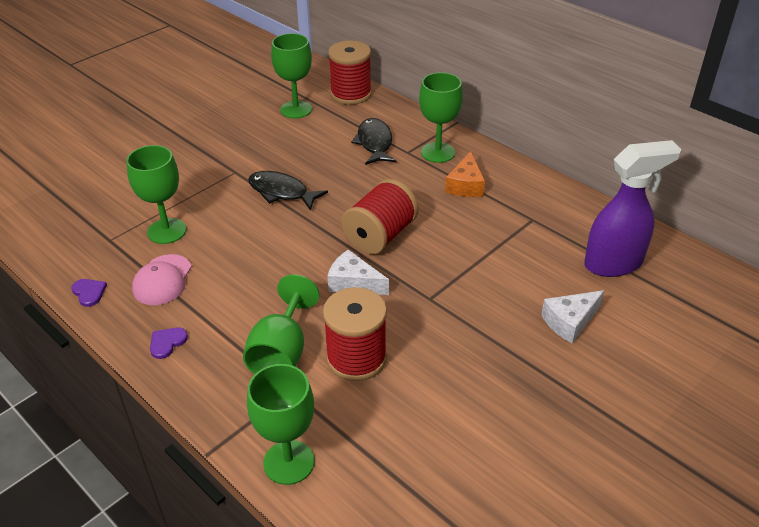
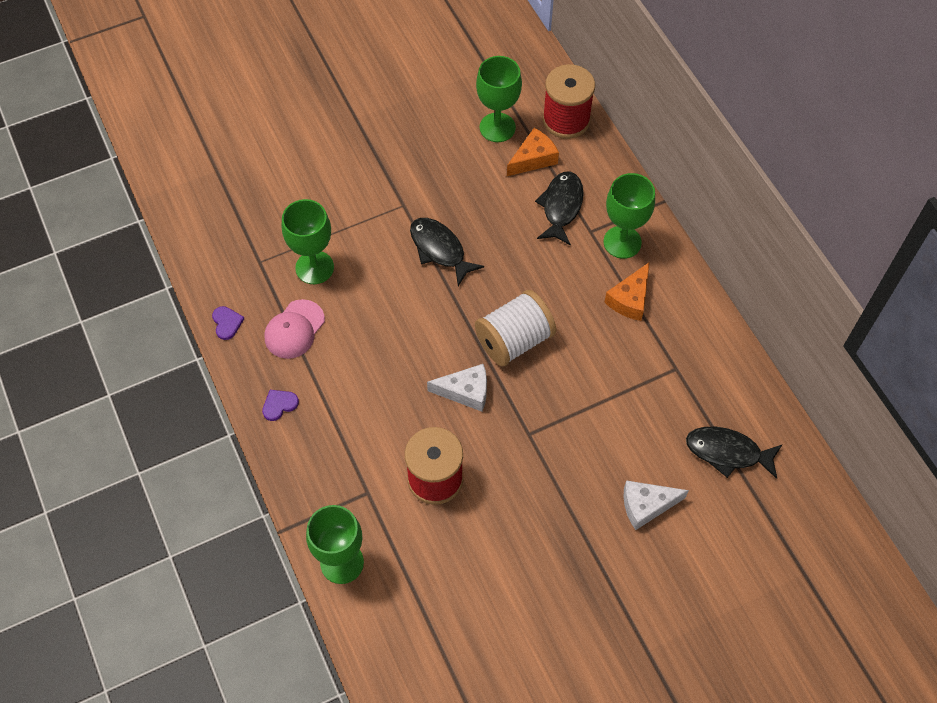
camera: 20 degrees right, 20 degrees up
(281, 353) = (373, 450): green goblet -> none
(336, 121) = (533, 159): none -> orange cheese
(353, 283) = (466, 391): white cheese -> white cheese turned 135 degrees clockwise
(380, 236) = (514, 340): red spool -> white spool
(614, 263) = (727, 452): purple spray bottle -> black fish

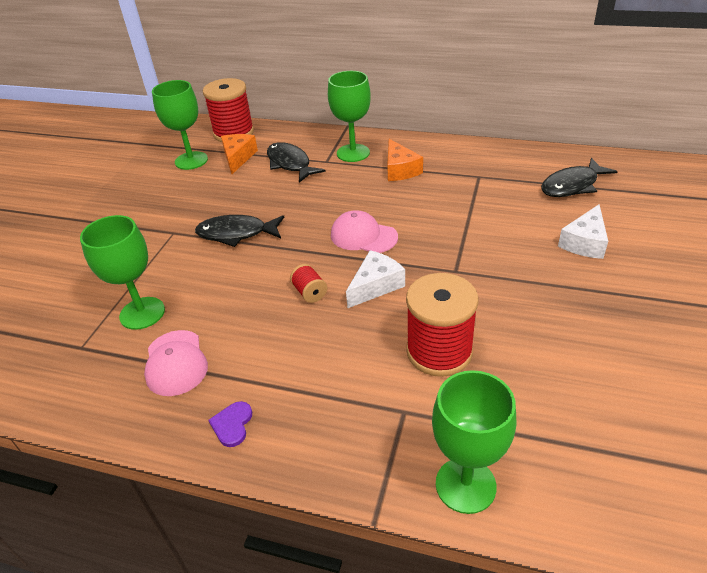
camera: 45 degrees left, 20 degrees down
(227, 323) = (97, 412): purple heart -> none
(422, 354) = (309, 292): none -> red spool
(514, 340) = (363, 236): white spool -> pink cap

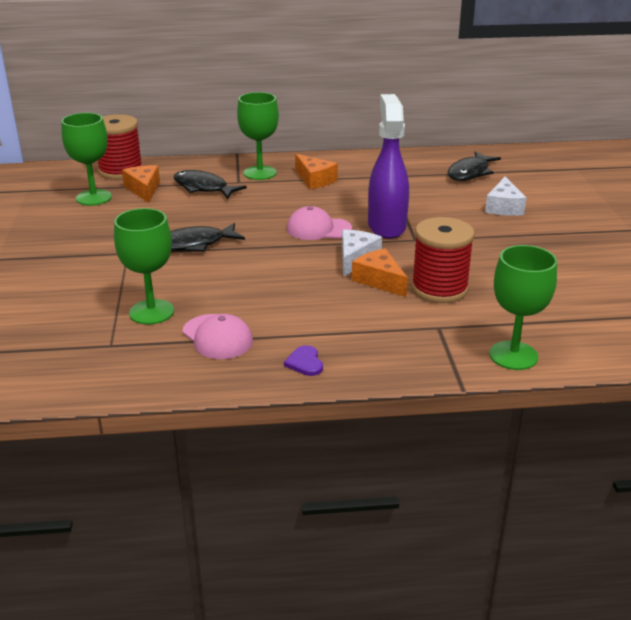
camera: 25 degrees left, 10 degrees down
(309, 292) = (301, 272): red spool -> none
(381, 323) = (379, 280): none -> orange cheese
(435, 246) = (386, 226): none -> purple spray bottle

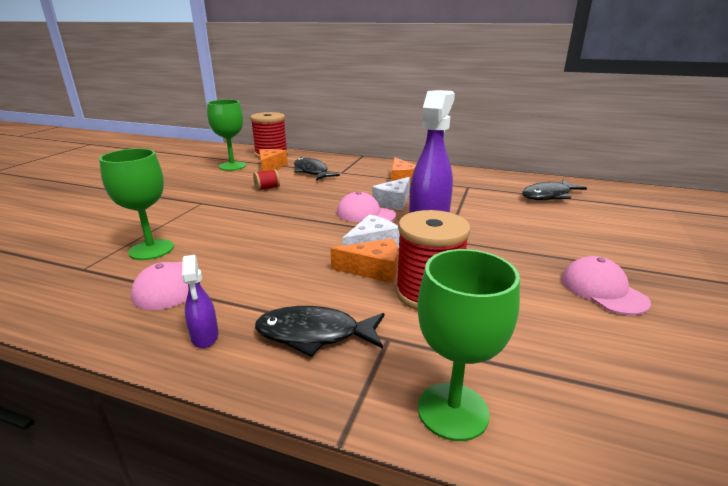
camera: 25 degrees right, 5 degrees down
(179, 220) = (267, 188): none -> red spool
(195, 244) = (255, 206): black fish -> black fish (314, 334)
(260, 173) = (364, 169): green goblet -> none
(305, 362) = (205, 337): purple heart -> purple spray bottle
(379, 280) = (373, 269): orange cheese -> orange cheese turned 105 degrees clockwise
(503, 207) = (564, 229): white cheese -> white cheese (394, 202)
(559, 255) = (602, 290): none -> pink cap

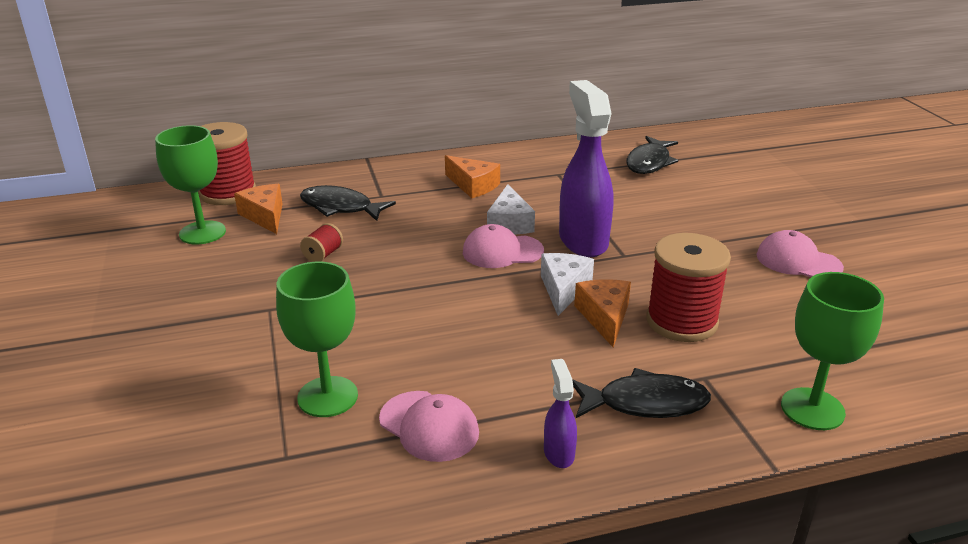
camera: 35 degrees left, 5 degrees up
(205, 337) = (558, 453): purple spray bottle -> purple spray bottle turned 135 degrees counterclockwise
(314, 334) = (645, 403): black fish -> black fish turned 150 degrees counterclockwise
(373, 269) = (604, 317): orange cheese -> orange cheese turned 60 degrees counterclockwise

